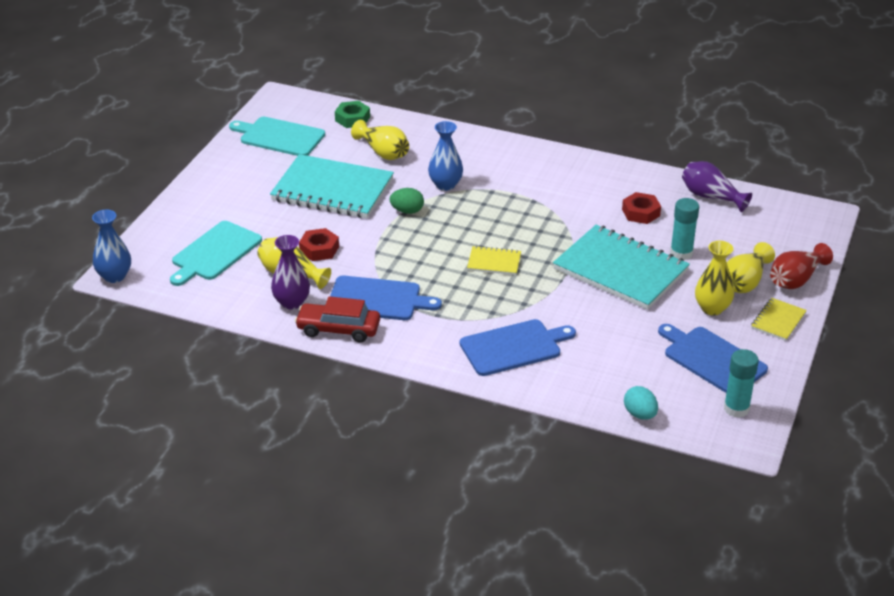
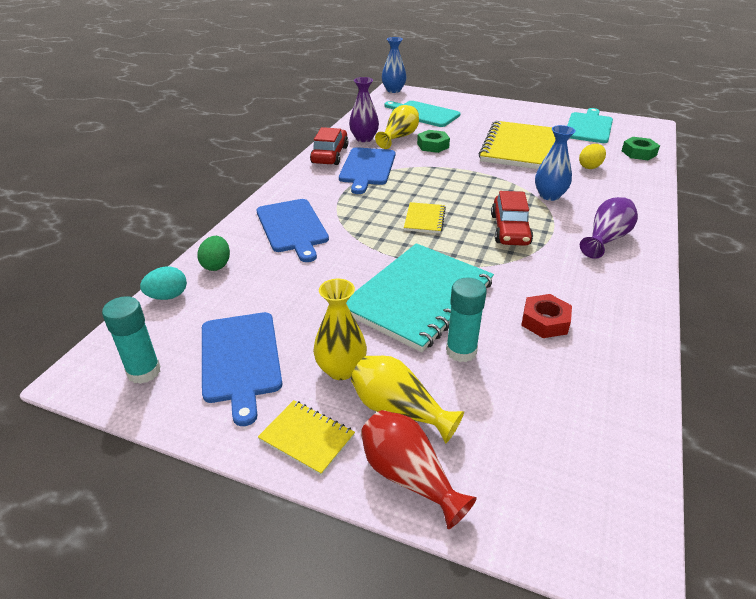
camera: 90 degrees right, 0 degrees up
(319, 249) = (433, 145): red nut -> green nut
(332, 190) = (519, 148): turquoise notebook -> yellow notebook
(383, 152) = (590, 167): yellow vase -> yellow egg
(407, 211) = (498, 178): green egg -> green egg (216, 265)
(510, 214) = (510, 229): none -> red car
(711, 197) = (612, 395): purple vase -> purple vase (606, 239)
(712, 359) = (240, 359): blue cutting board -> blue cutting board turned 120 degrees clockwise

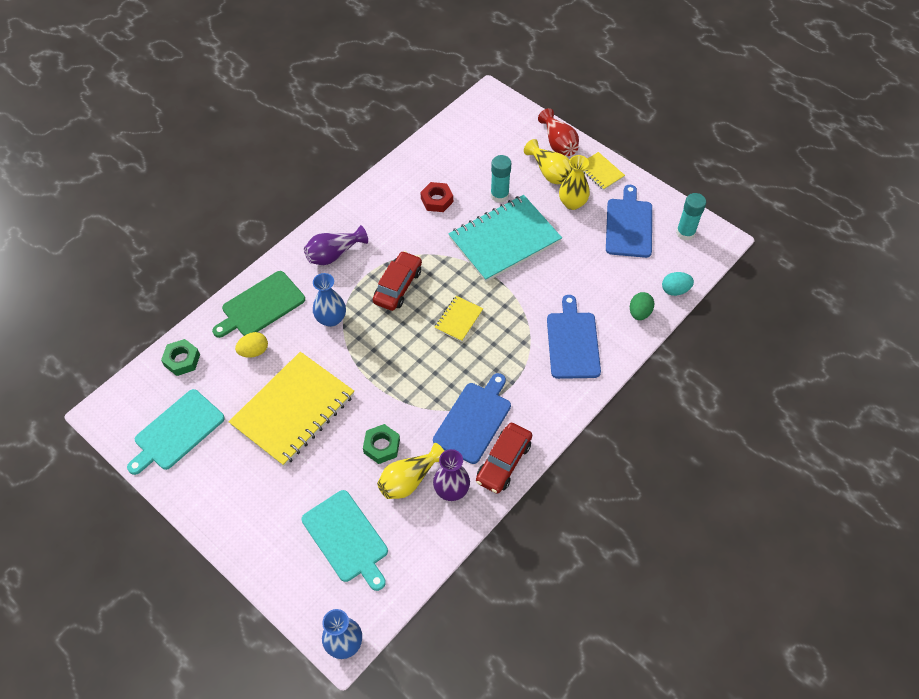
camera: 160 degrees left, 20 degrees up
(624, 190) = (260, 306): none -> green cutting board

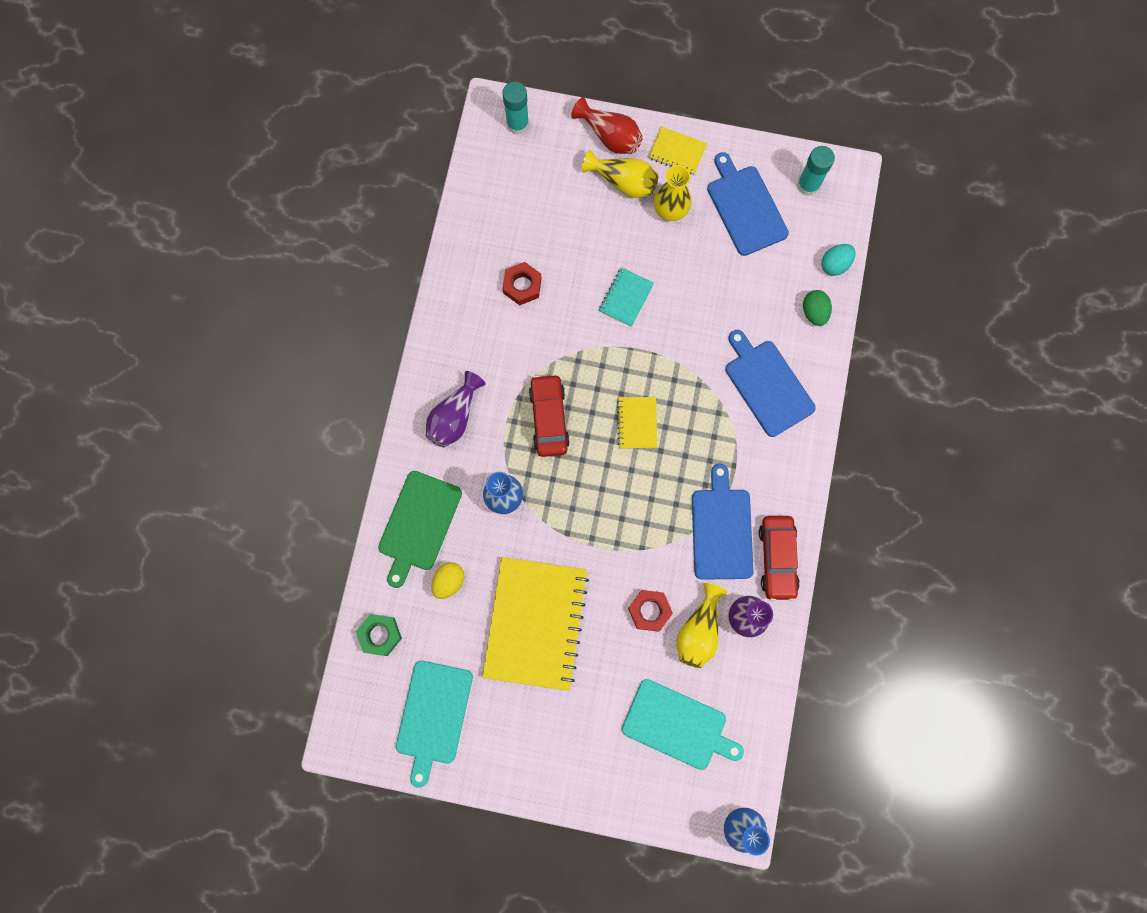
camera: 30 degrees left, 20 degrees up
(381, 446) = (649, 611): green nut -> red nut
(499, 195) = (586, 242): turquoise glue stick -> turquoise glue stick (517, 124)
(504, 240) = (626, 297): turquoise notebook -> turquoise notebook, size x0.45

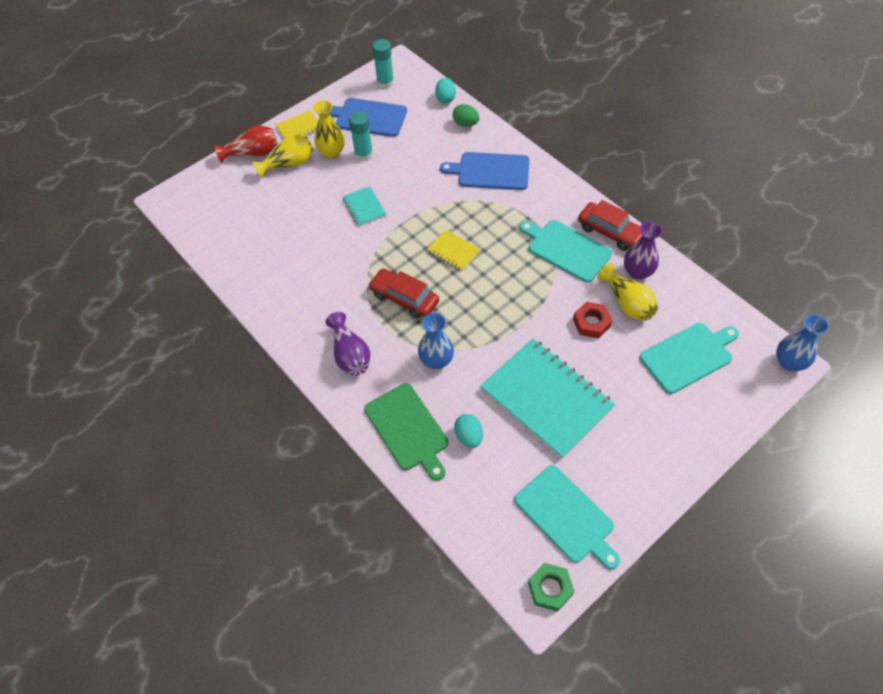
camera: 50 degrees left, 20 degrees down
(380, 635) = (471, 514): green nut -> green nut (550, 588)
(449, 581) = (468, 436): yellow egg -> turquoise egg
(517, 124) = (191, 194): turquoise glue stick -> turquoise glue stick (364, 154)
(522, 285) = (299, 257): red nut -> none
(536, 623) = (546, 398): yellow notebook -> turquoise notebook
(722, 529) = (566, 249): blue cutting board -> turquoise cutting board

